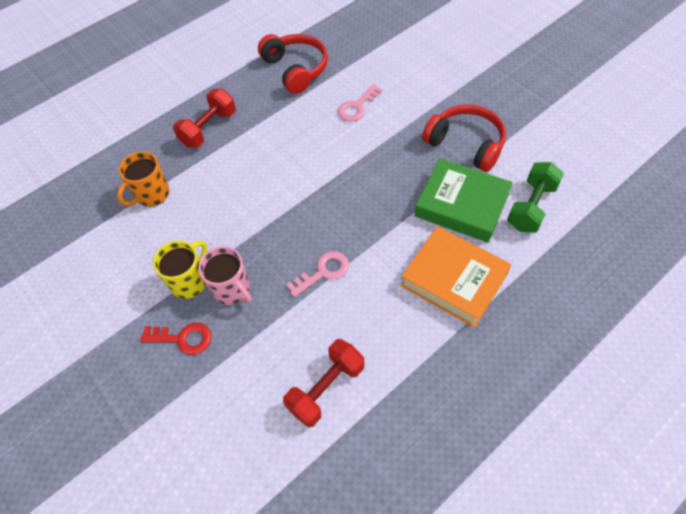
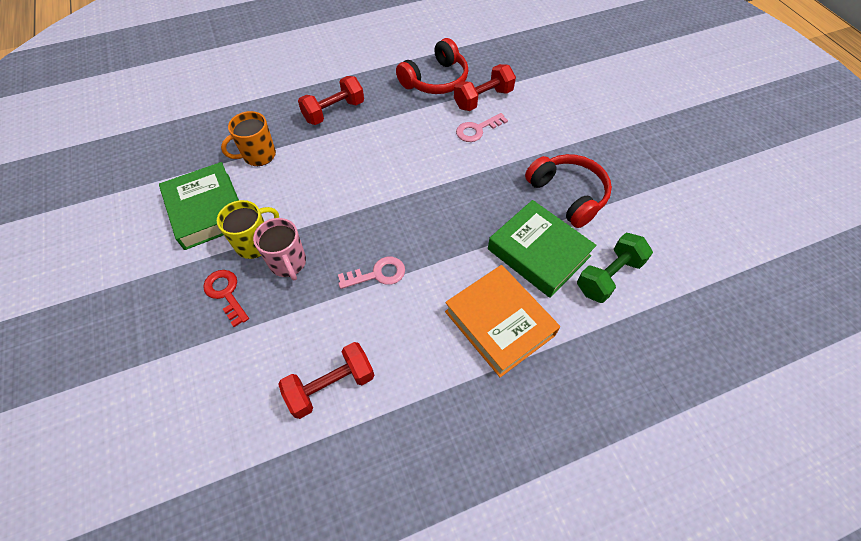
camera: 15 degrees right, 0 degrees up
(125, 264) = (207, 210): none -> green book
(183, 338) = (225, 293): red key -> red key turned 150 degrees counterclockwise
(296, 69) = (436, 80): red headphones -> red headphones turned 60 degrees clockwise
(350, 75) = (483, 99): none -> red dumbbell

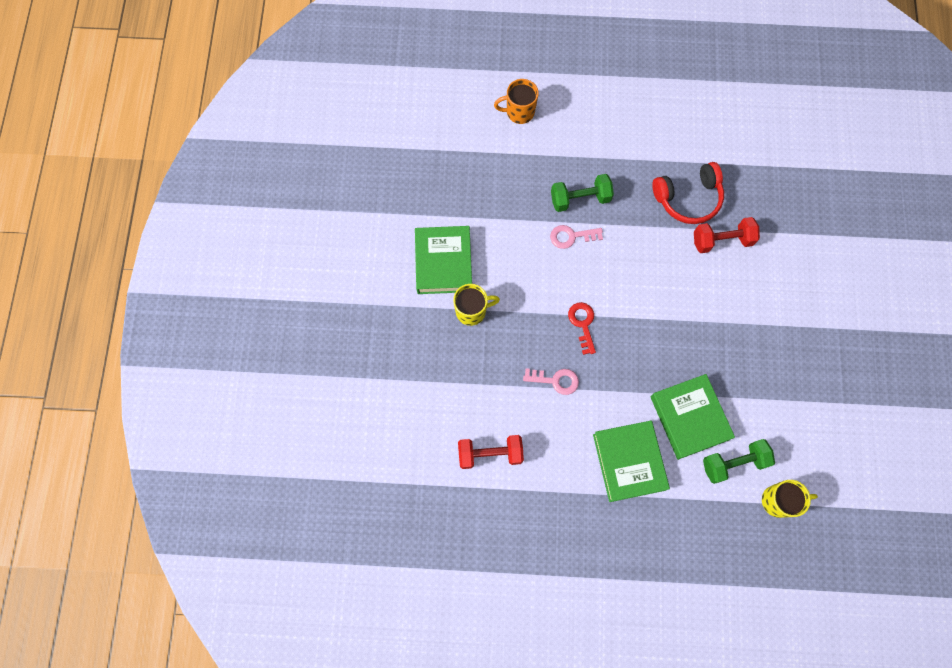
camera: 25 degrees right, 15 degrees up
(225, 293) = (438, 346): red key -> red key (582, 324)
(258, 155) = (499, 222): orange mug -> orange mug (519, 112)
(288, 263) = (491, 340): pink mug -> none
(334, 112) = (580, 199): red dumbbell -> green dumbbell
(477, 130) = (699, 274): pink key -> pink key (571, 236)
(499, 323) = (629, 462): orange book -> green book
(568, 195) = (743, 376): red headphones -> none
(676, 293) = (778, 501): none -> yellow mug

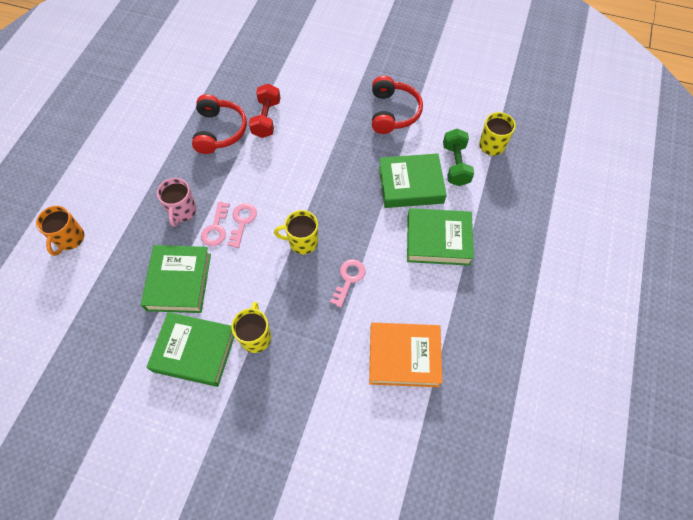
camera: 75 degrees left, 10 degrees down
(490, 454) = (404, 357): red dumbbell -> orange book
(505, 224) = (179, 282): none -> green book
(580, 199) = (182, 211): green dumbbell -> pink mug
(582, 324) = (302, 242): red key -> yellow mug
(587, 258) = (242, 221): none -> pink key
(783, 376) = (393, 112): none -> red headphones

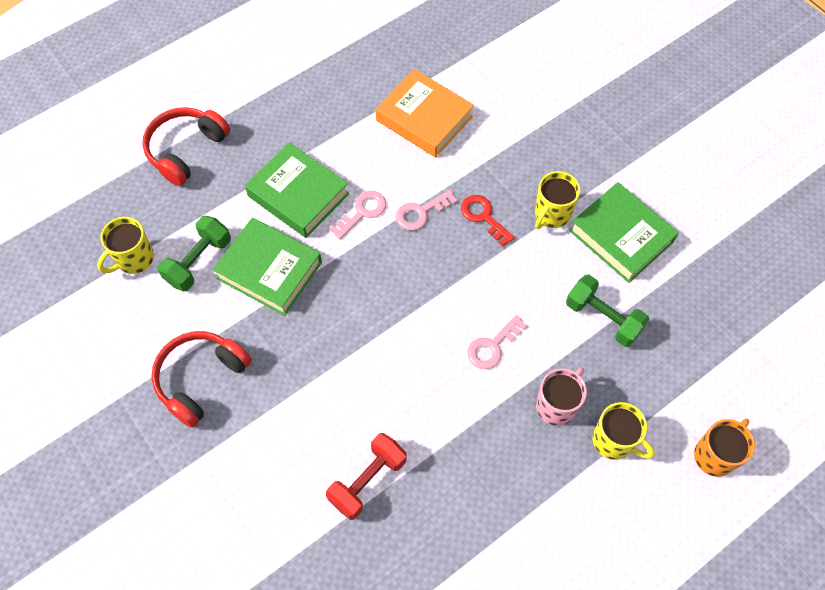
camera: 145 degrees left, 0 degrees up
(179, 282) = (603, 318): green book -> green dumbbell
(216, 228) = (528, 357): pink key -> pink key (362, 212)
(220, 131) = (443, 503): red headphones -> red headphones (186, 150)
(302, 242) = (440, 280): yellow mug -> yellow mug (614, 441)
(304, 303) = (483, 217): none -> red key

